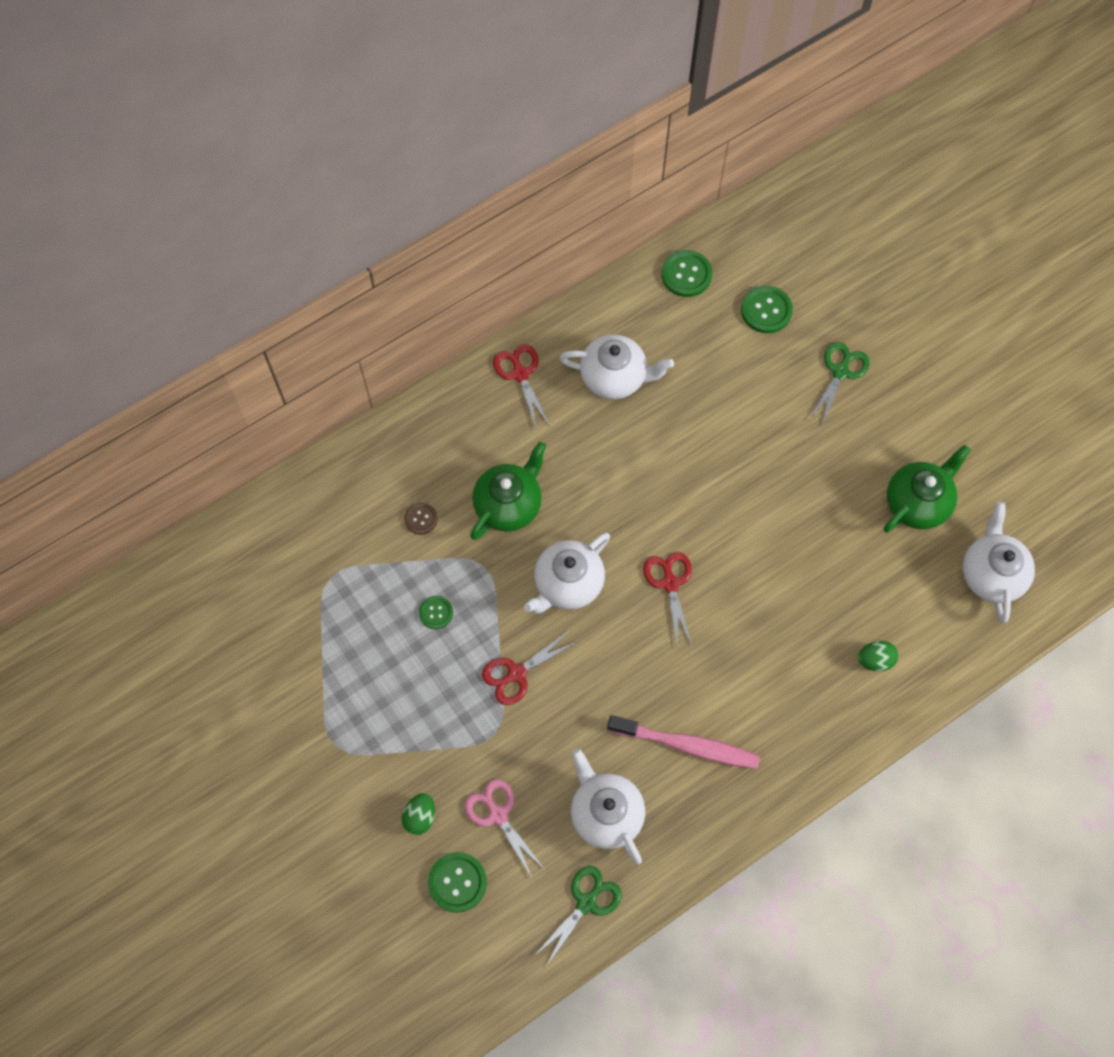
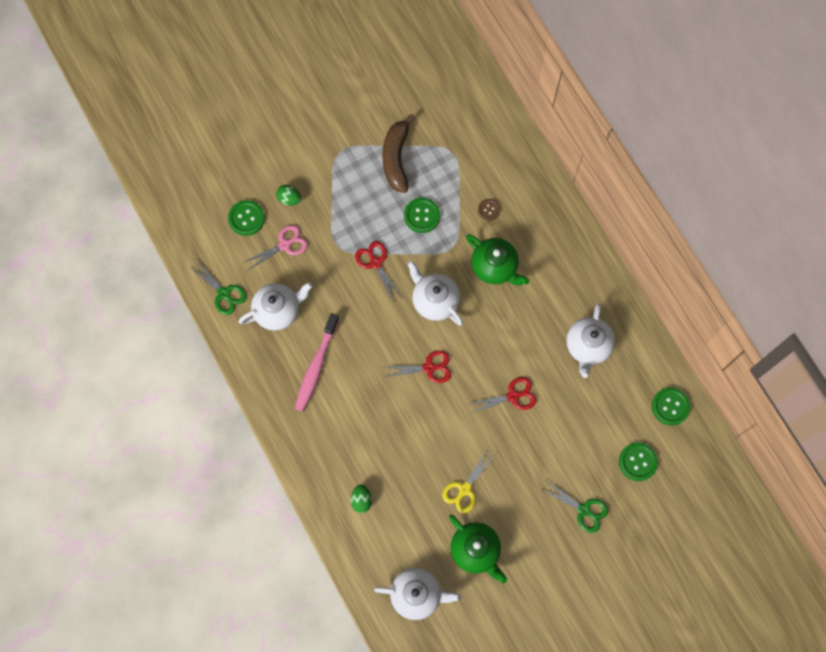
camera: 95 degrees right, 5 degrees up
(344, 658) = (396, 158): none -> brown banana
(436, 612) = (422, 215): green button -> green button, size x1.61
(520, 374) = (593, 282): red scissors -> red scissors (513, 396)
(837, 522) = (464, 489): none -> yellow scissors

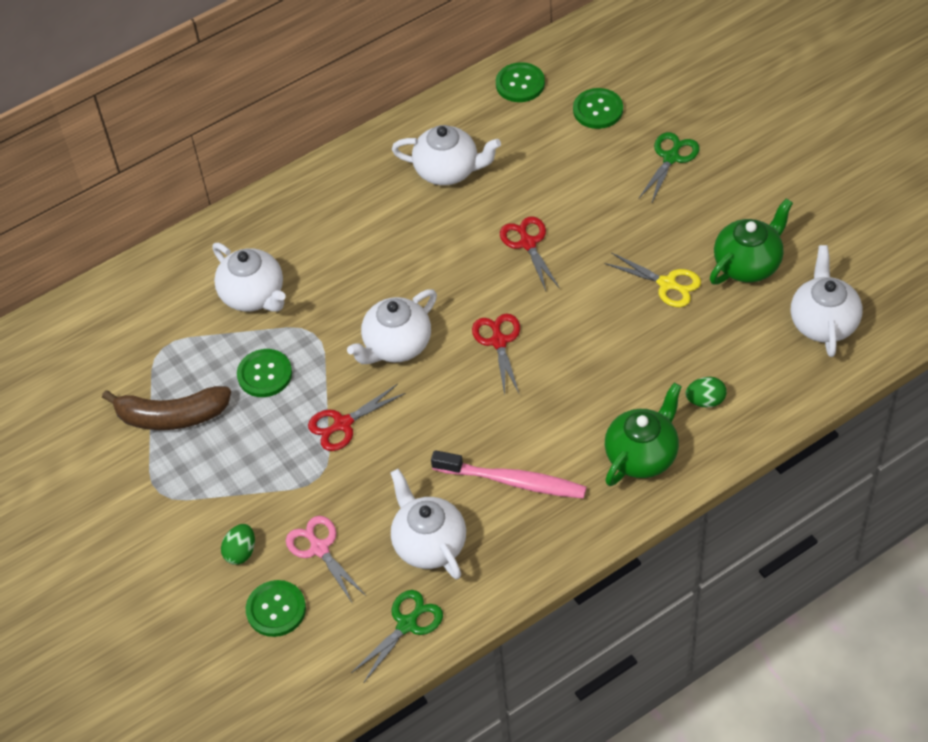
camera: 90 degrees left, 20 degrees down
(488, 210) = (253, 295): brown button -> white teapot
(495, 267) = (340, 280): green teapot -> green teapot (642, 455)

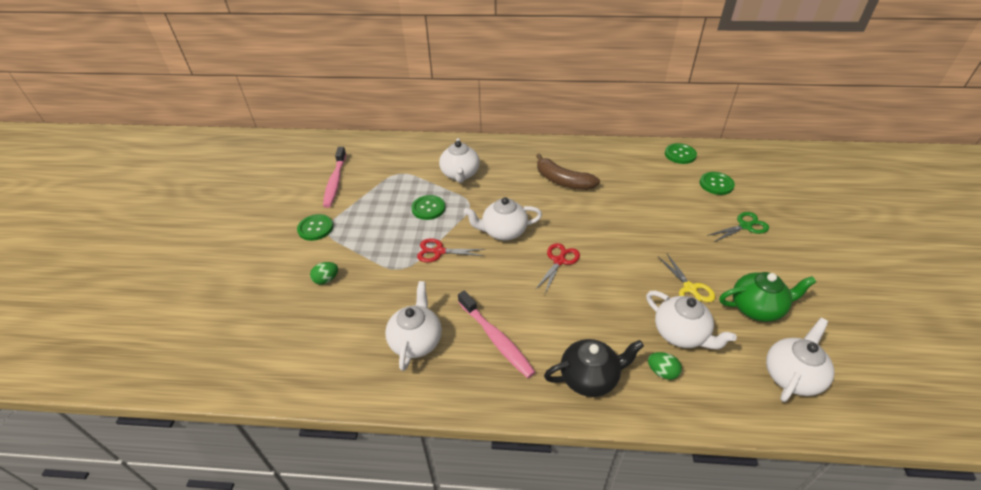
camera: 35 degrees right, 10 degrees down
(82, 419) = (335, 182): none -> pink toothbrush
(171, 416) = (370, 202): brown banana -> brown banana (563, 181)
(276, 609) = (308, 319): green button -> green button (315, 228)
(319, 548) = (362, 304): pink scissors -> none
(407, 624) = (357, 378): green scissors -> none
(448, 170) = (606, 171): white teapot -> white teapot (681, 334)
(528, 243) = (620, 224): red scissors -> none
(642, 455) = (589, 378): green teapot -> black teapot

